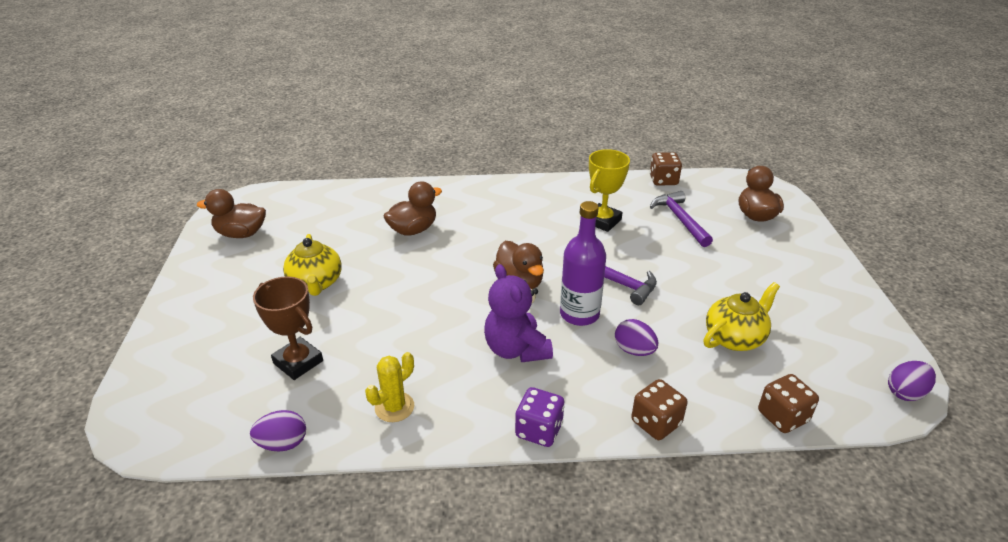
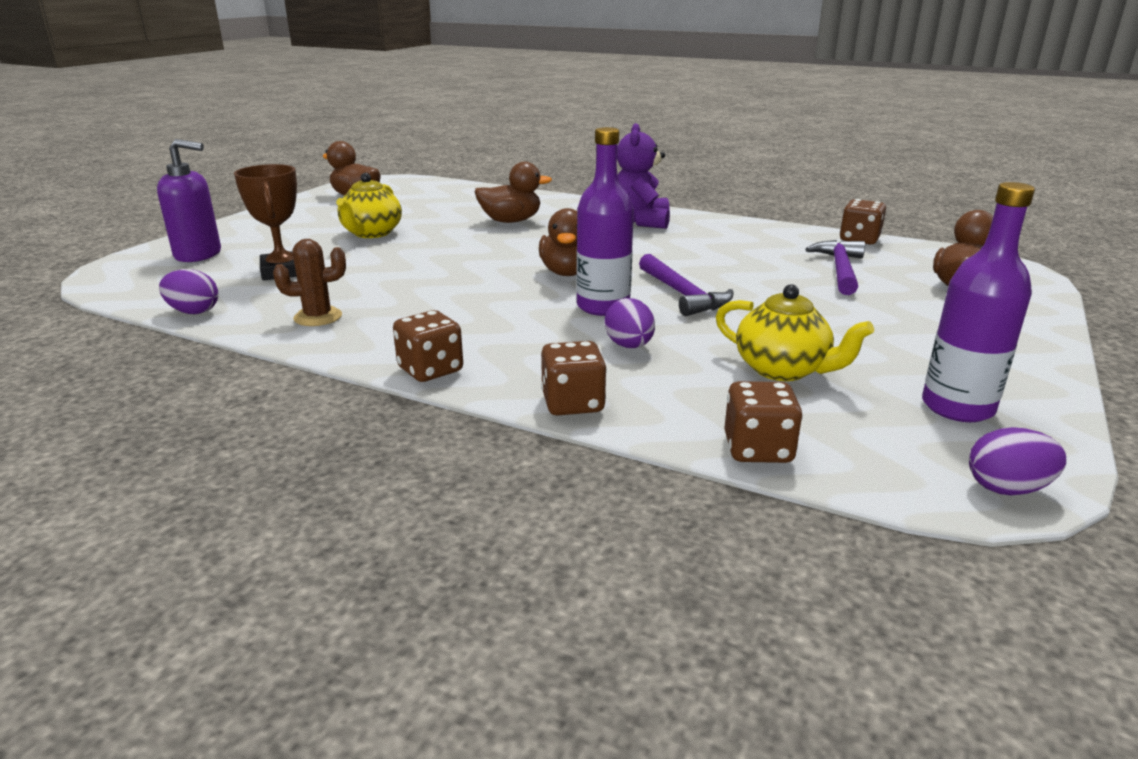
camera: 30 degrees right, 10 degrees down
(190, 367) = (198, 254): none -> purple soap dispenser
(394, 407) = (318, 317): yellow cactus -> brown cactus
(516, 349) = (494, 312): purple teddy bear -> purple teddy bear (640, 221)
(539, 430) = (430, 370): purple dice -> brown dice
(602, 221) = (732, 253): yellow trophy -> none
(734, 338) = (782, 370): yellow teapot -> yellow teapot turned 45 degrees clockwise
(838, 335) = (957, 407): none -> purple bottle

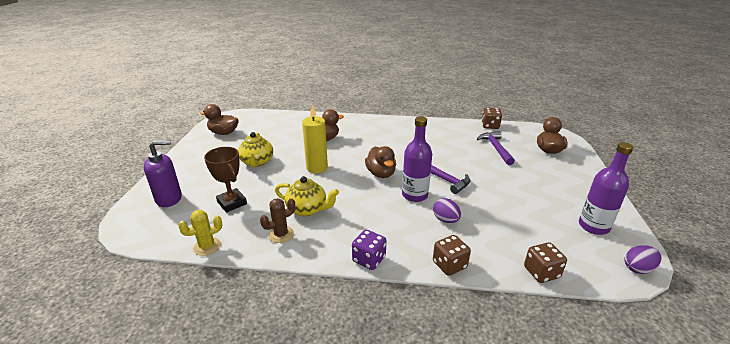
camera: 20 degrees left, 5 degrees up
(193, 312) = (207, 246): purple egg -> yellow cactus
(430, 370) = (369, 259): brown dice -> purple dice
(462, 251) = (317, 167): none -> yellow candle
(640, 221) = (387, 129): purple teddy bear -> none
(782, 370) = (517, 220): yellow teapot -> yellow teapot (307, 209)

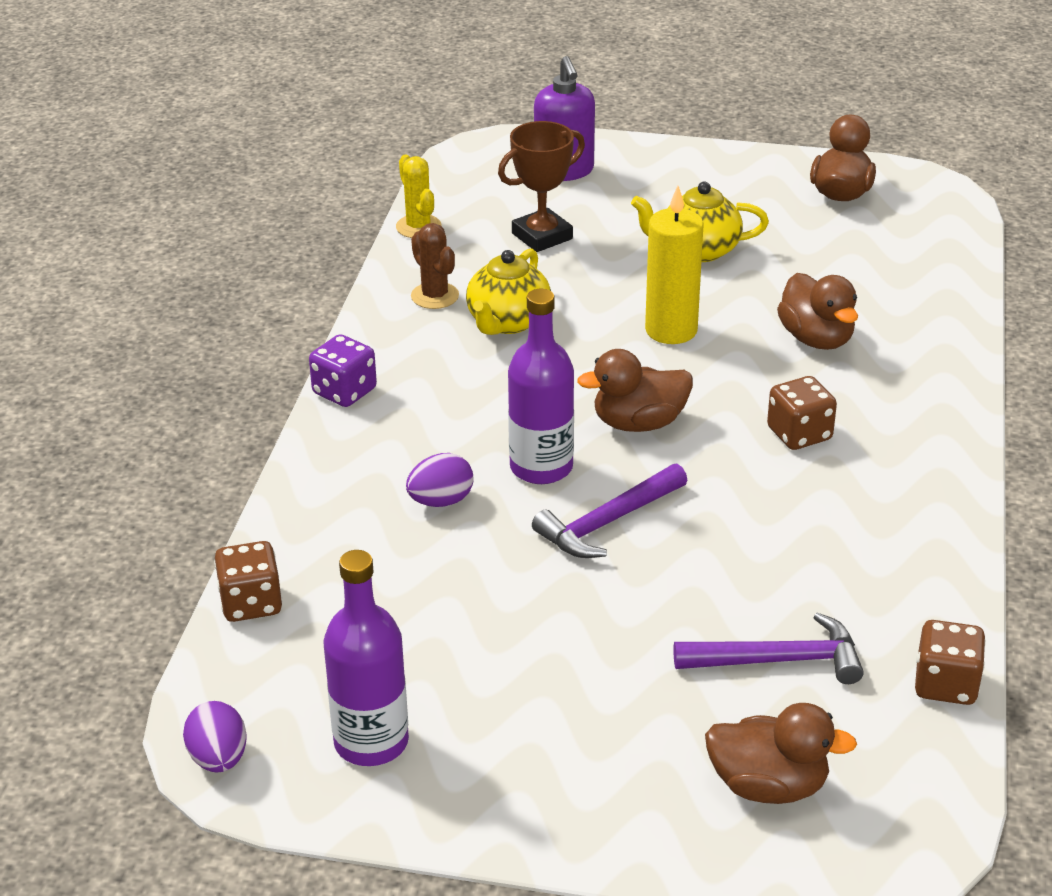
camera: 95 degrees right, 5 degrees up
(449, 265) = (304, 485): brown dice -> brown dice (799, 434)

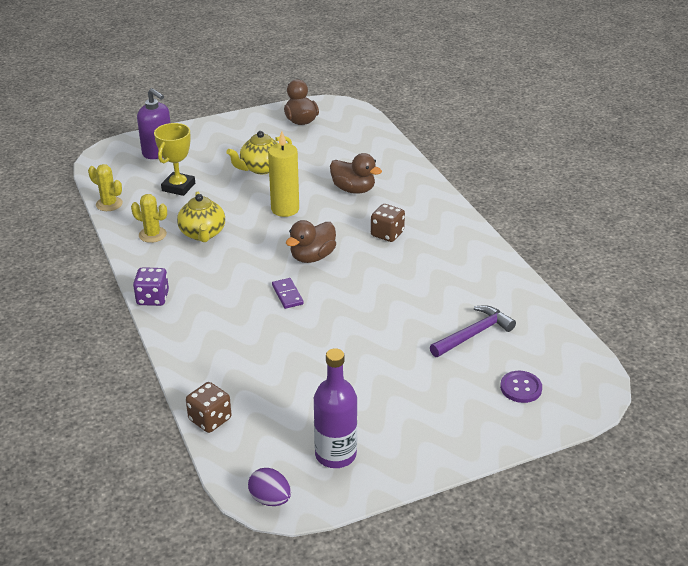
camera: 35 degrees left, 0 degrees up
(435, 296) = (152, 235): brown cactus -> yellow cactus
(441, 501) = (255, 330): purple egg -> none
(541, 467) = (287, 295): purple bottle -> purple domino
(542, 236) = (178, 187): brown trophy -> yellow trophy
(608, 522) = (343, 307): purple hammer -> none
(768, 786) = (521, 388): brown duck -> purple button
(945, 684) = (546, 314): brown dice -> none

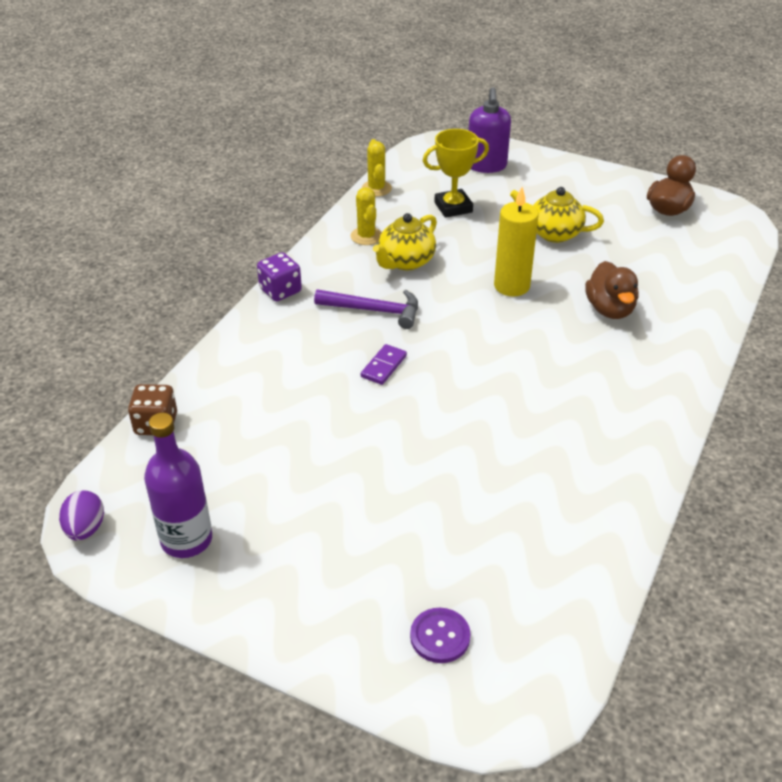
camera: 50 degrees right, 5 degrees up
(312, 257) = (462, 347): brown duck -> none
(387, 234) = (570, 376): brown dice -> none
(473, 334) = (486, 541): purple hammer -> purple hammer (374, 310)

